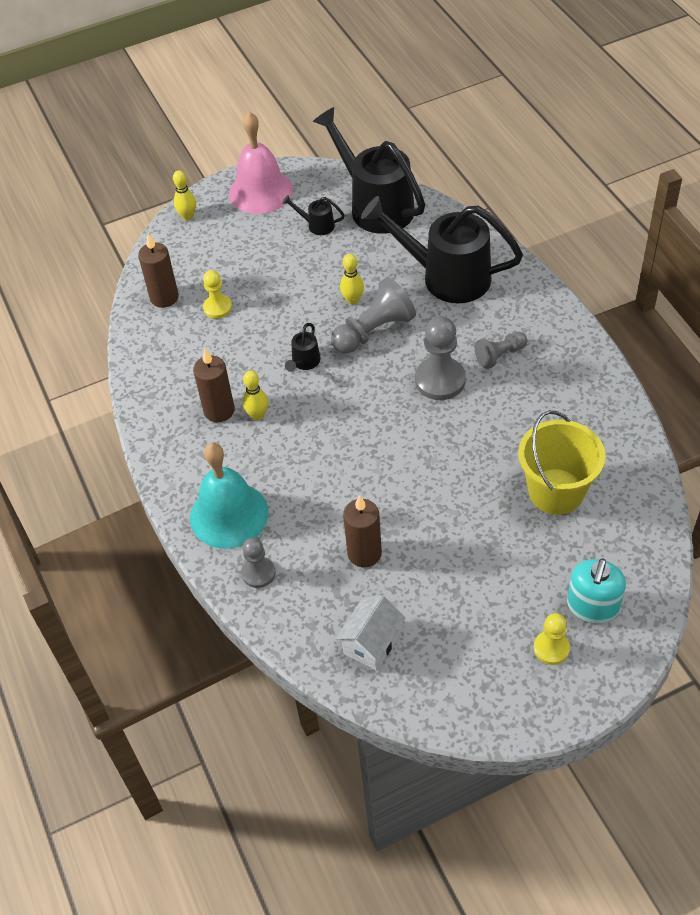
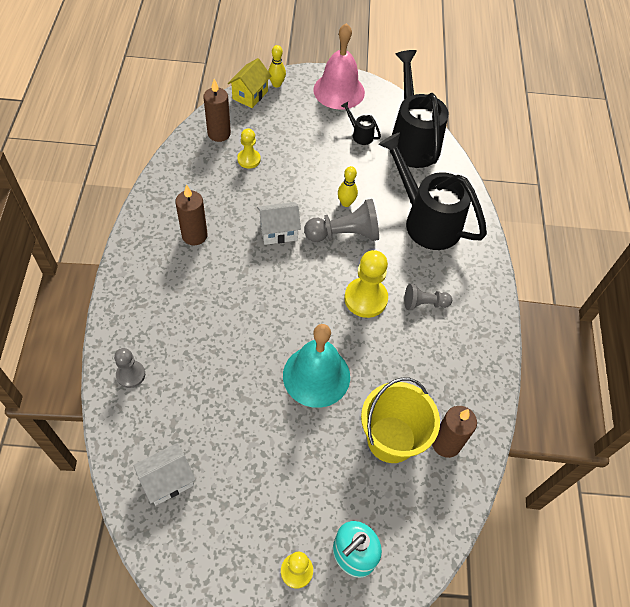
camera: 20 degrees right, 5 degrees up
(167, 241) = (250, 95): none -> yellow house
(229, 515) = (144, 318): turquoise bell -> turquoise bell (316, 376)
(257, 415) = (218, 253): yellow bowling pin -> none
(304, 362) = (278, 232): black watering can -> white house
(364, 553) = (214, 404): brown candle -> brown candle (446, 443)
(440, 380) = (365, 298): grey pawn -> yellow pawn

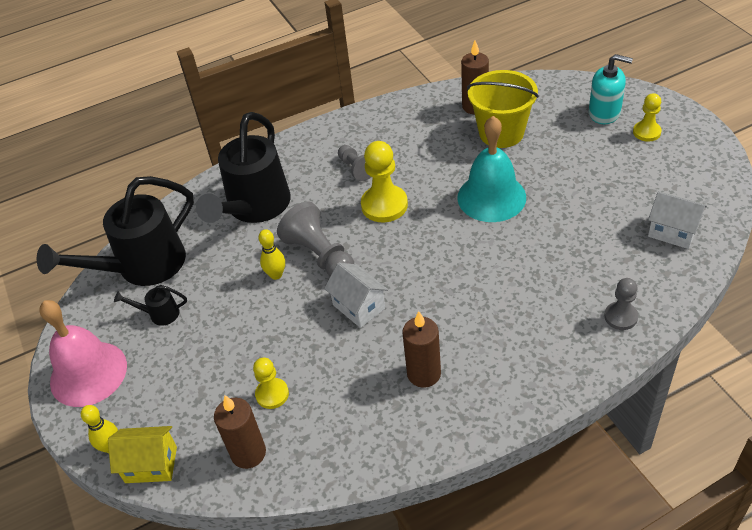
camera: 110 degrees left, 10 degrees down
(360, 135) = (159, 314): black watering can -> black watering can turned 75 degrees clockwise

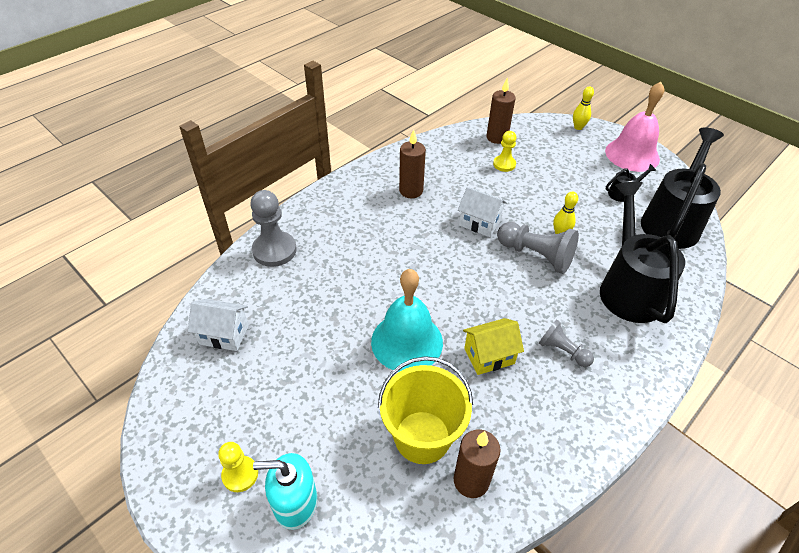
camera: 155 degrees right, 0 degrees up
(151, 464) = (548, 125): yellow house -> yellow house (489, 356)
(384, 205) = (508, 313): yellow pawn -> none
(620, 317) = (274, 250): grey pawn -> grey pawn, size x1.66

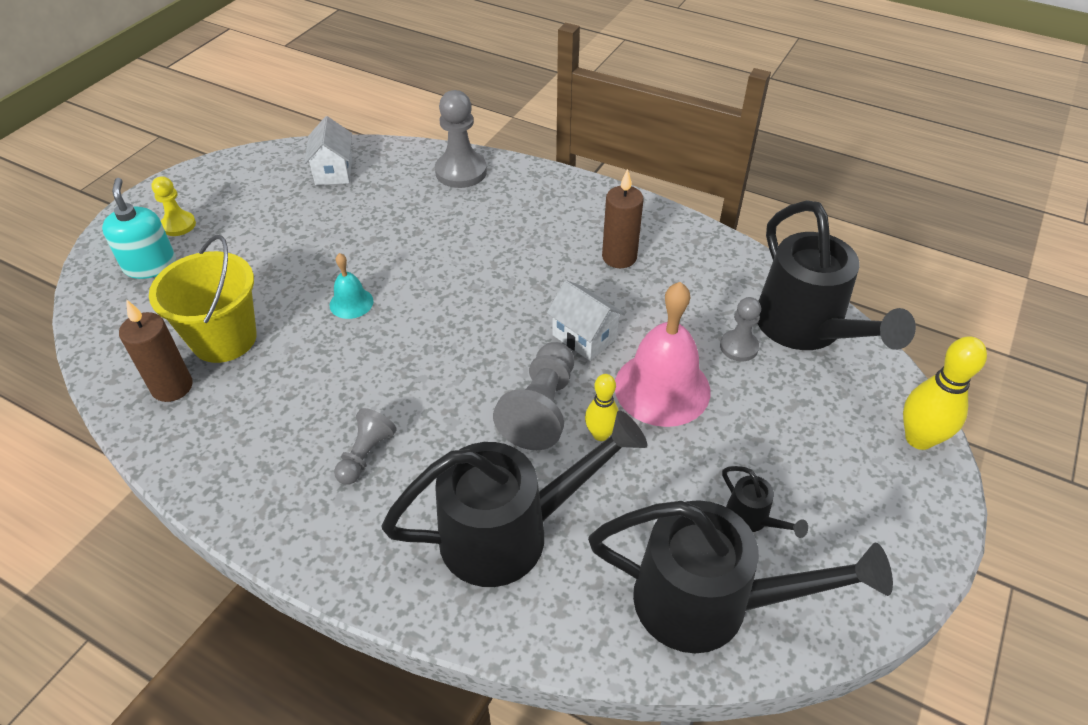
camera: 75 degrees right, 0 degrees up
(407, 341) = (351, 303): turquoise bell -> turquoise bell, size x0.50
(479, 223) = (584, 337): white house -> white house turned 60 degrees counterclockwise
(489, 356) = (343, 380): yellow house -> none
(497, 137) = (806, 329): brown candle -> black watering can
(504, 164) = (739, 347): yellow pawn -> grey pawn
(578, 127) = (919, 438): yellow bowling pin -> yellow bowling pin, size x1.61
(632, 154) = (886, 532): pink bell -> pink bell (662, 388)

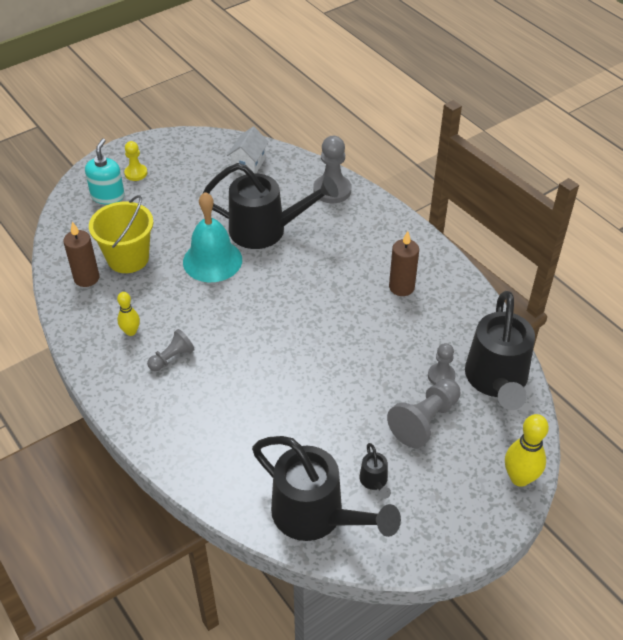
camera: 25 degrees right, 0 degrees up
(351, 303) = (212, 260): turquoise bell -> turquoise bell, size x2.01
(510, 533) = (227, 433): black watering can -> black watering can (266, 230)
(541, 409) = (288, 368): grey pawn -> grey pawn (424, 421)
(584, 337) = (343, 333): white house -> none
(601, 434) = (315, 397): yellow bowling pin -> yellow bowling pin (131, 331)
(662, 388) = (372, 383): pink bell -> none

